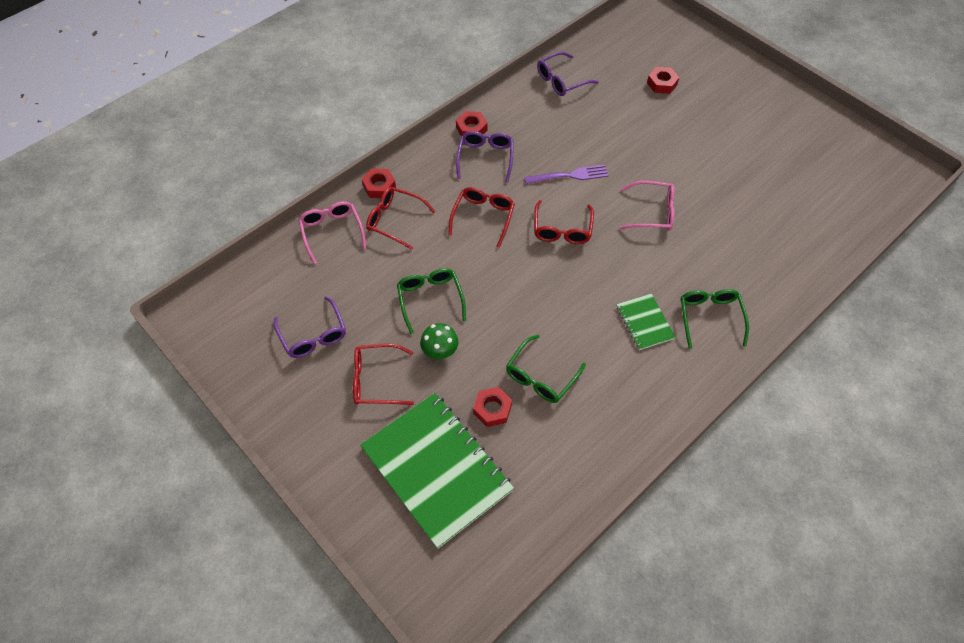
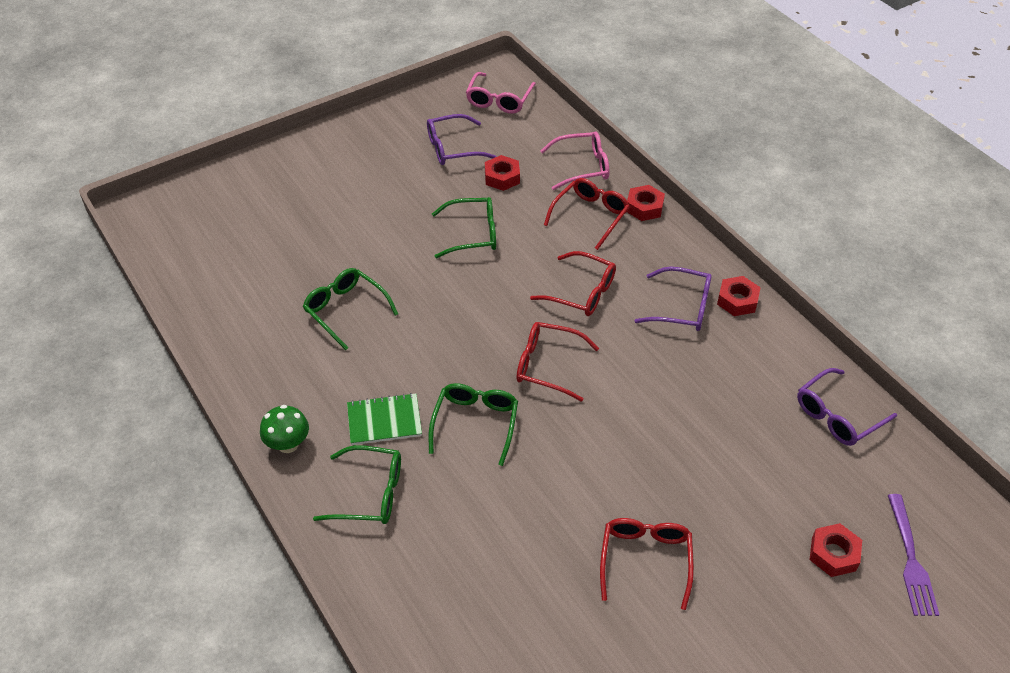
camera: 100 degrees right, 10 degrees down
(375, 380) = (387, 186): red glasses -> red glasses (645, 559)
(436, 469) = (275, 219): green notebook -> none
(440, 351) = (404, 235): green mushroom -> green mushroom (288, 444)
(492, 409) = (322, 266): red nut -> red nut (502, 177)
(561, 81) = (837, 416): purple glasses -> purple glasses turned 105 degrees counterclockwise
(570, 175) = (640, 391): purple fork -> purple fork (911, 559)
(627, 265) = (475, 423): none -> green glasses
(653, 212) = (558, 473): pink glasses -> pink glasses (499, 100)

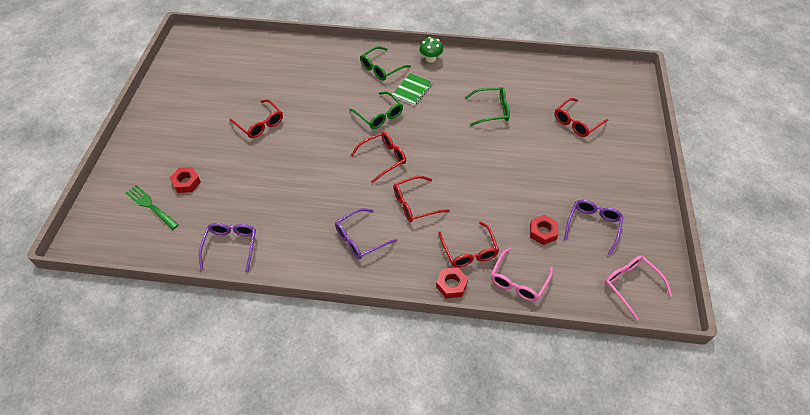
camera: 130 degrees right, 5 degrees up
(294, 223) = (576, 123): none -> red glasses
(473, 234) = (503, 188): green glasses -> none
(737, 300) = (338, 269): red nut -> none
(911, 559) = (150, 206): purple fork -> green fork

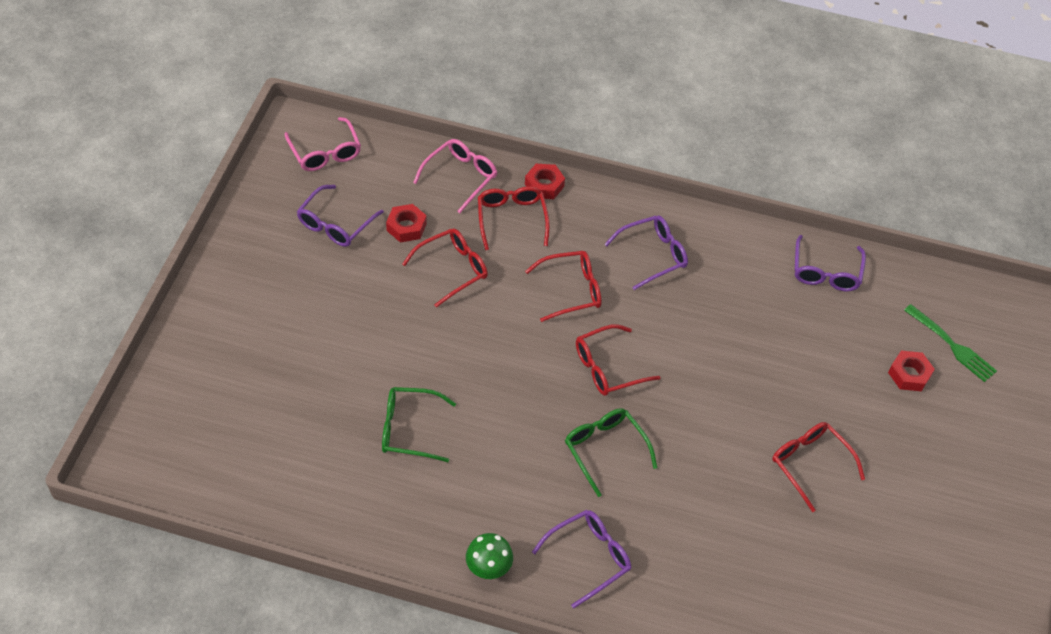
camera: 175 degrees left, 0 degrees up
(381, 69) = (590, 557): green glasses -> purple glasses
(412, 90) = (538, 496): green notebook -> none
(576, 123) = (276, 383): red glasses -> red glasses (453, 269)

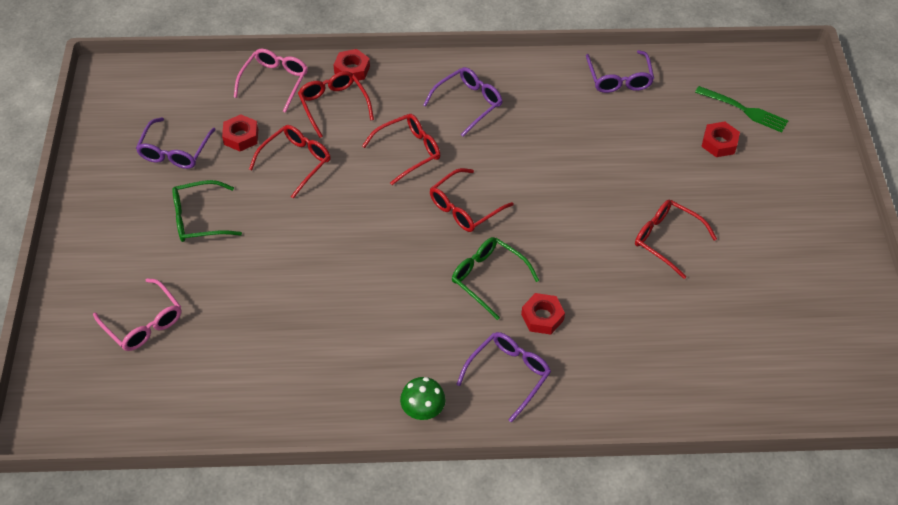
camera: 15 degrees left, 0 degrees up
(325, 153) = (143, 92): pink glasses -> pink glasses (144, 323)
(408, 429) = (306, 311): green glasses -> green glasses (198, 219)
(646, 508) = (542, 317): none -> red nut

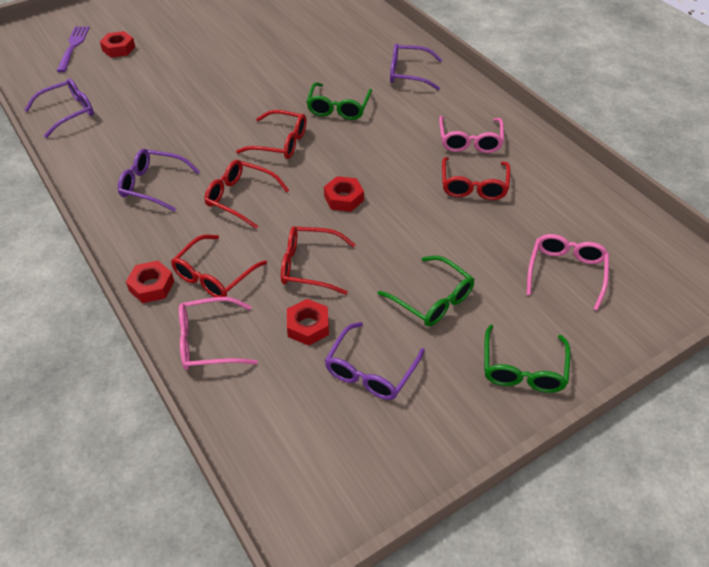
camera: 120 degrees left, 5 degrees down
(96, 235) = (523, 370): none -> green glasses
(174, 152) = (370, 371): purple glasses -> purple glasses turned 135 degrees clockwise
(353, 360) = (470, 141): none -> pink glasses
(423, 410) = (472, 97): green mushroom -> none
(542, 317) = (349, 75): red nut -> red nut (344, 198)
(666, 239) = (235, 47): red glasses -> red glasses (473, 186)
(744, 110) = (73, 47): green fork -> purple fork

